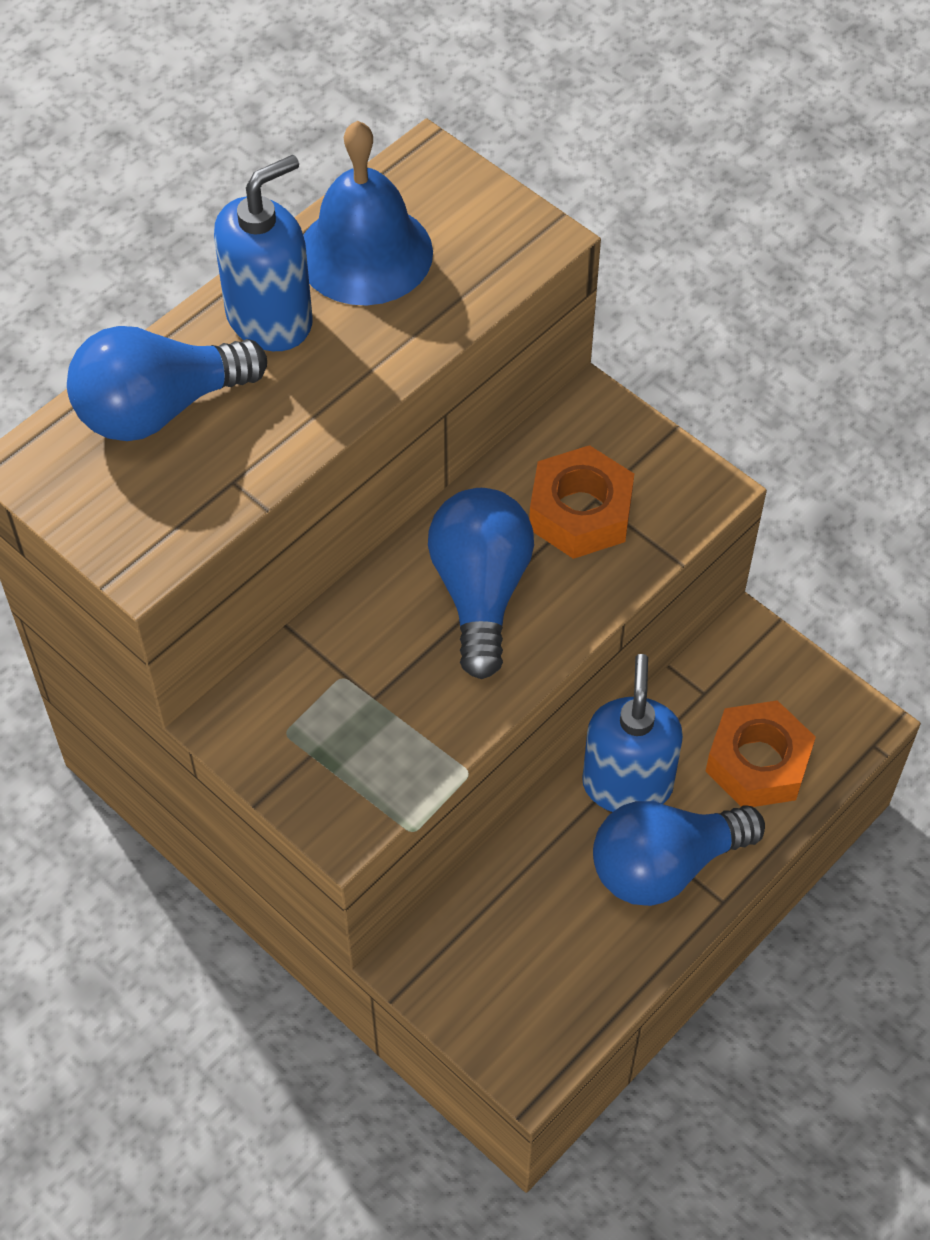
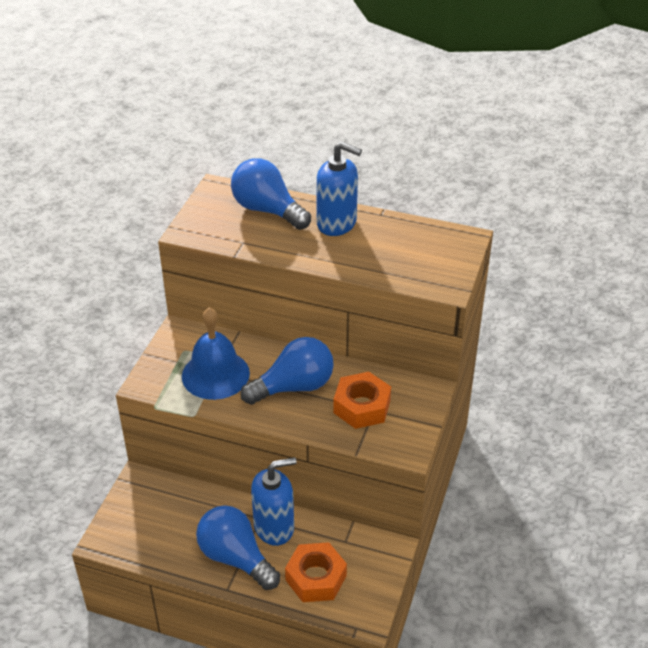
camera: 65 degrees right, 15 degrees down
(365, 253) = (395, 238): blue bell -> blue bell (215, 374)

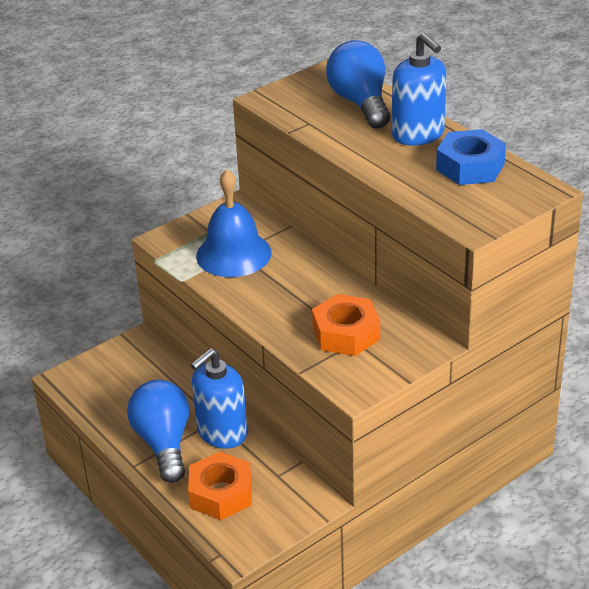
camera: 35 degrees right, 5 degrees down
(274, 527) = (222, 433): blue soap dispenser -> blue soap dispenser turned 120 degrees clockwise
(294, 387) = (296, 291): blue light bulb -> none
(399, 238) = (470, 167): none -> blue nut

